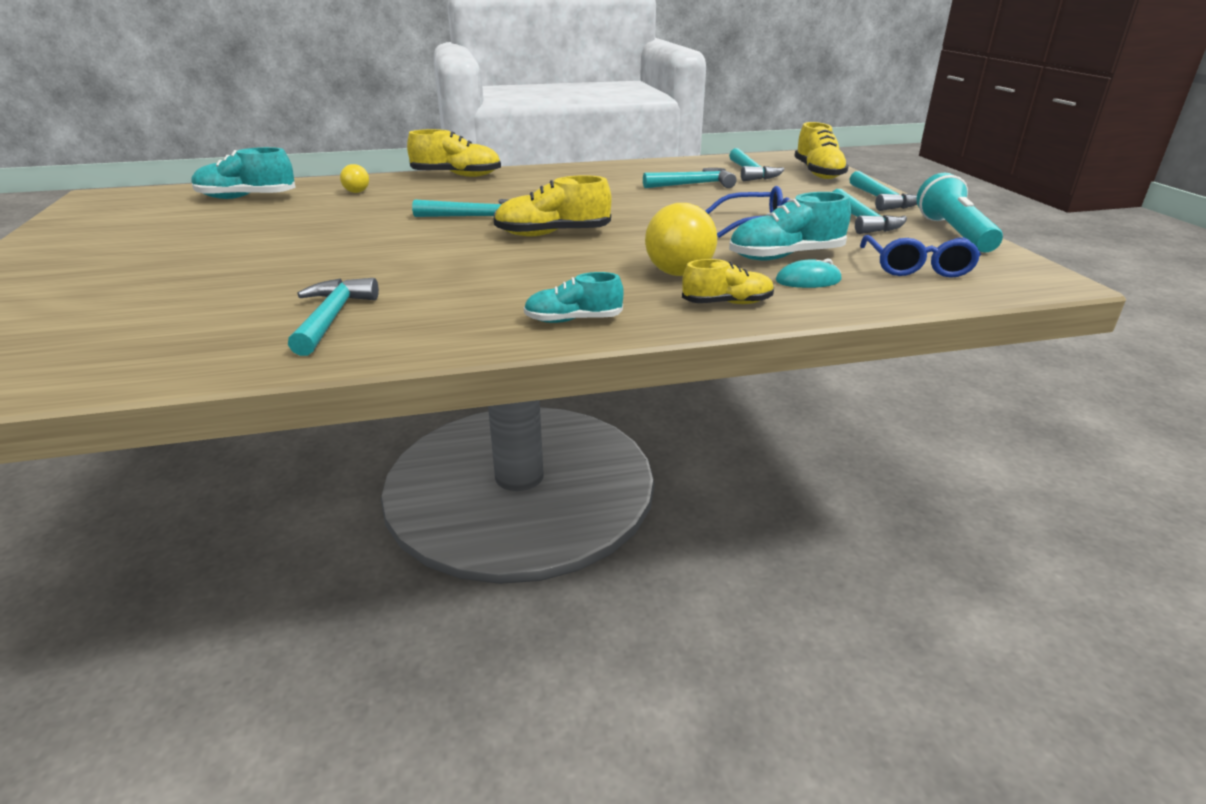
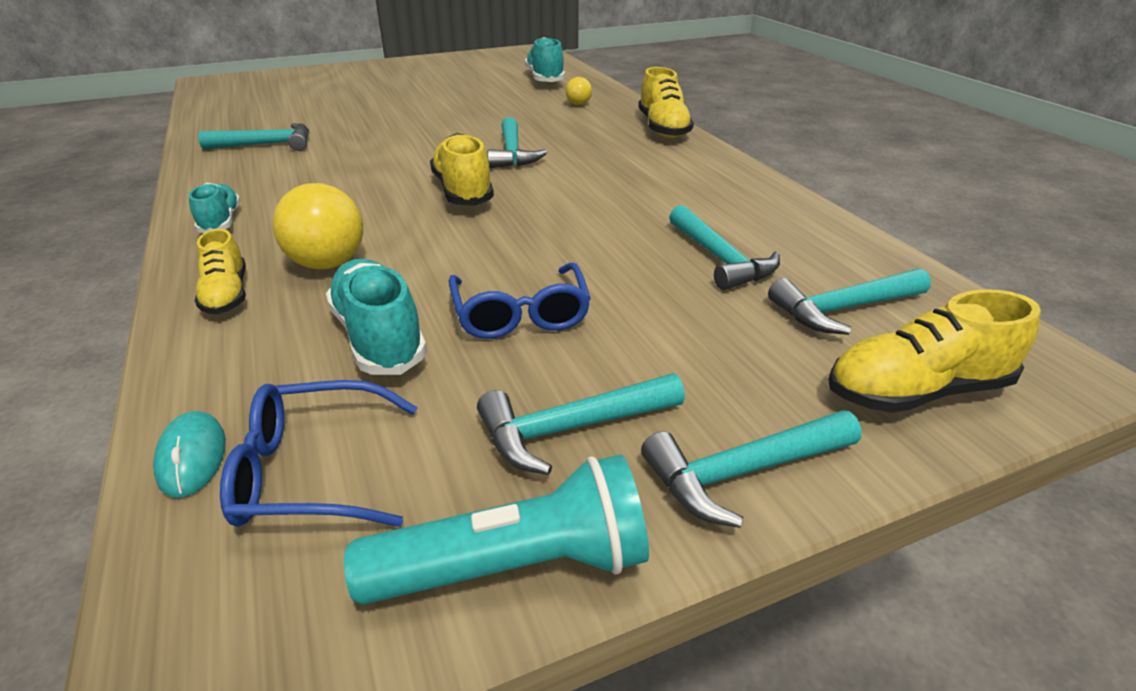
camera: 80 degrees right, 5 degrees up
(808, 280) = (280, 352): turquoise mouse -> turquoise mouse (192, 457)

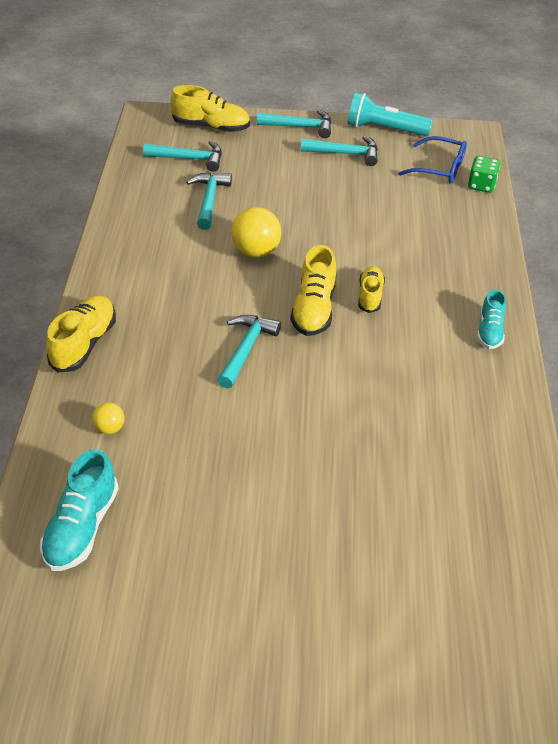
camera: 155 degrees left, 10 degrees up
(192, 457) = (481, 185): turquoise mouse -> green dice
(227, 295) = (478, 260): yellow shoe -> yellow shoe (370, 296)
(267, 145) = (460, 450): turquoise hammer -> none
(328, 264) = (422, 266): yellow ball -> yellow ball (256, 252)
(379, 337) = (404, 211): turquoise shoe -> none
(520, 314) = (334, 202): blue glasses -> none

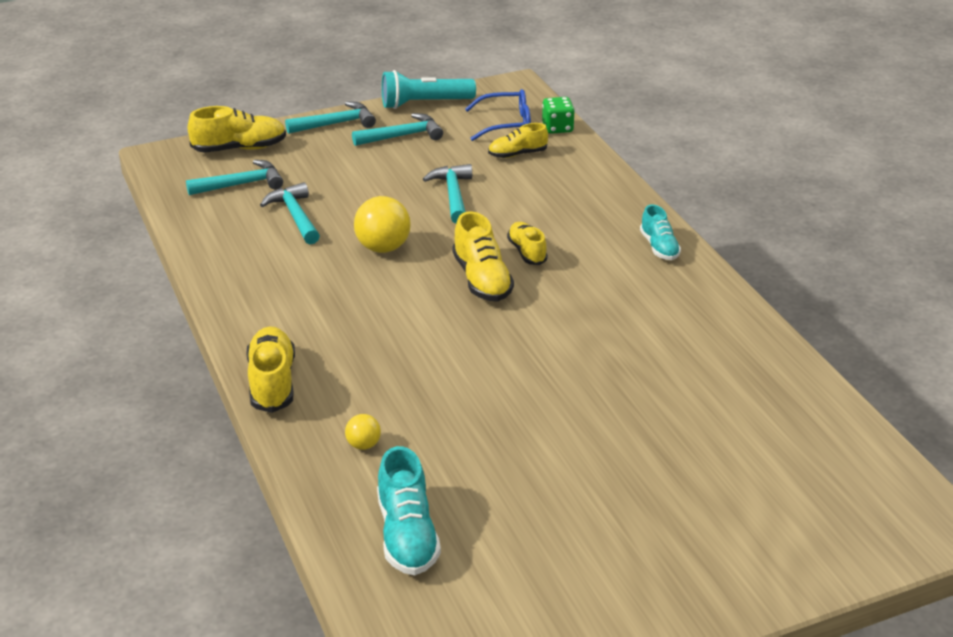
camera: 25 degrees left, 10 degrees down
(246, 349) = (443, 334): turquoise hammer -> turquoise hammer (453, 195)
(429, 200) = (517, 154): none -> yellow shoe

